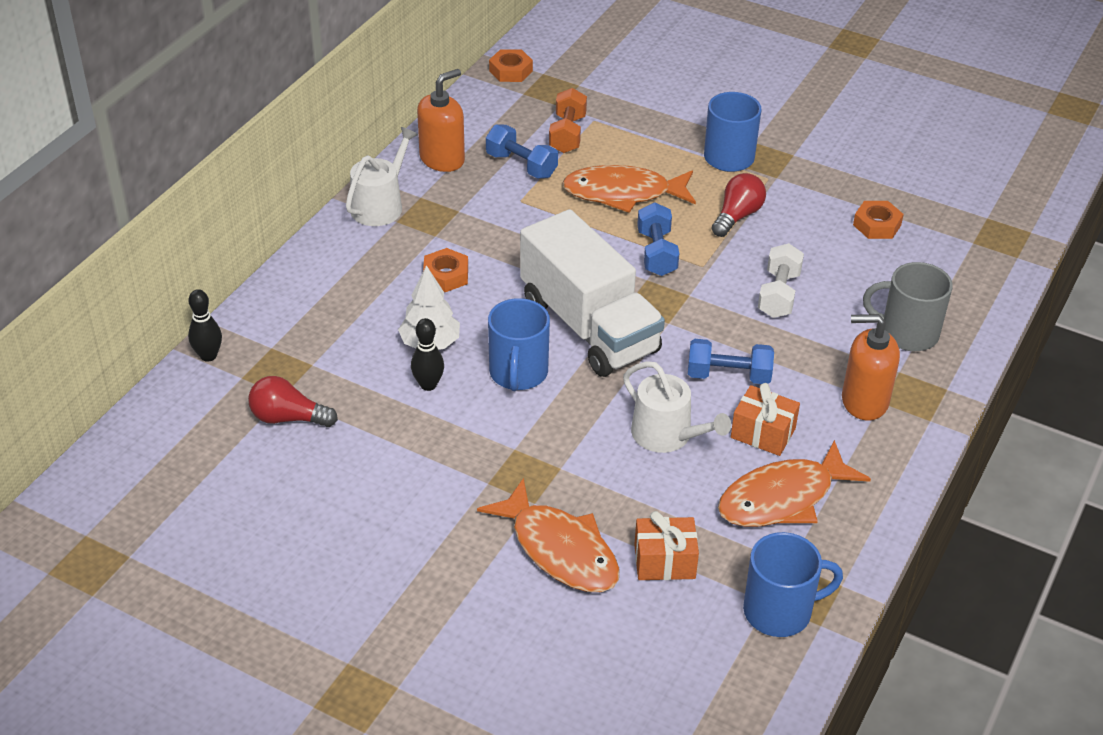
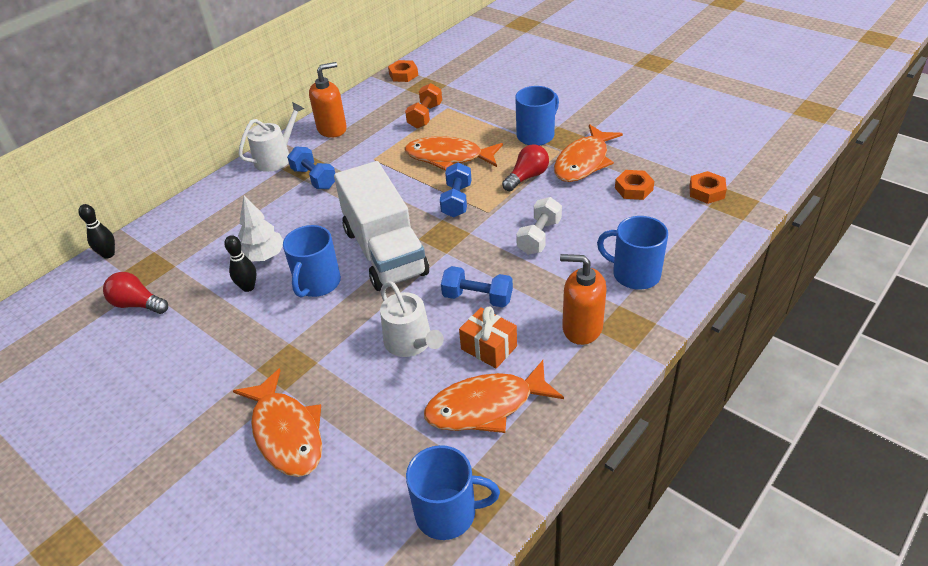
camera: 15 degrees right, 0 degrees up
(446, 275) = (298, 208): orange nut -> orange nut (706, 191)
(521, 165) = (384, 135): blue dumbbell -> blue dumbbell (314, 178)
(664, 561) = (366, 453): orange gift -> none
(803, 191) = (583, 162): none -> orange fish
(907, 333) = (634, 274): grey mug -> blue mug

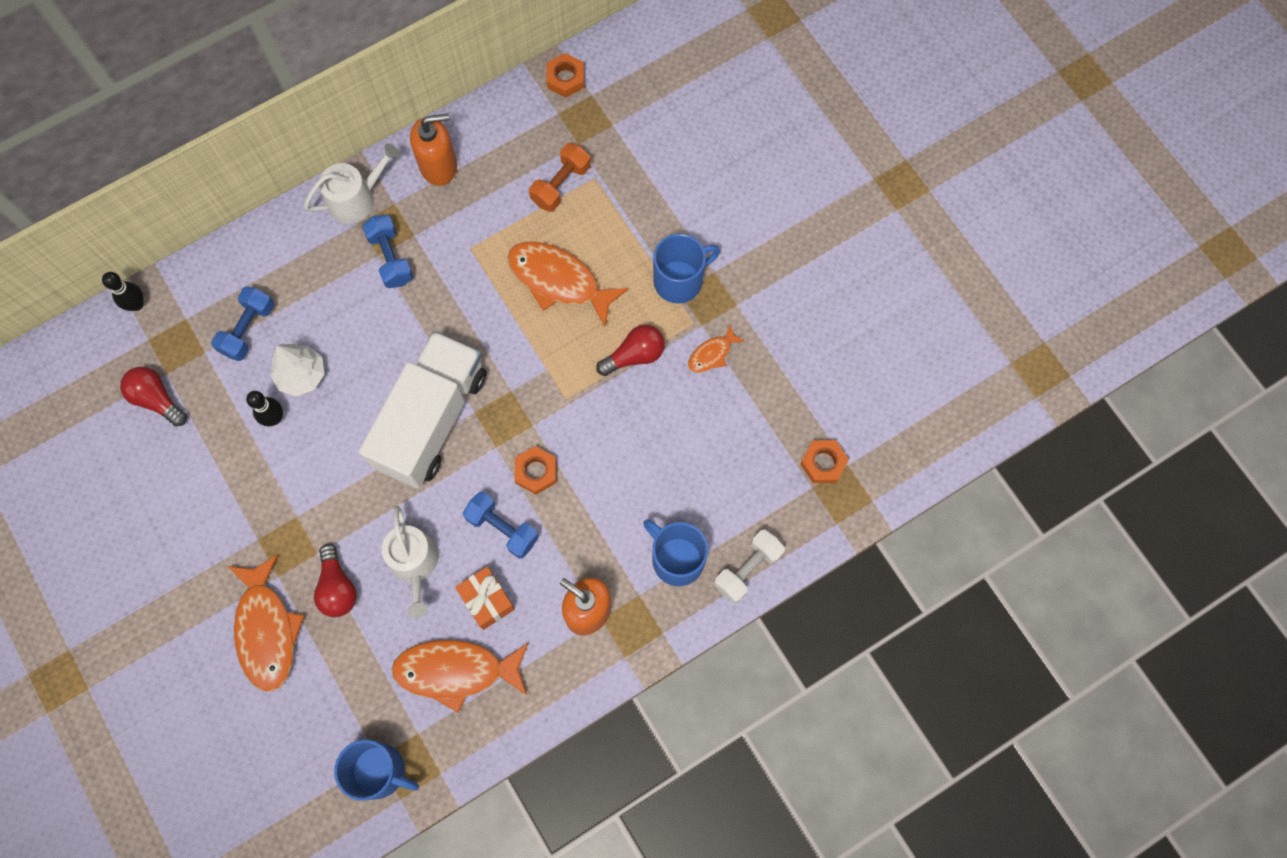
camera: 15 degrees right, 30 degrees up
(317, 283) = (347, 441): blue mug -> none
(345, 380) = (337, 587): none -> red light bulb
(385, 252) = (431, 419): white truck -> white truck turned 150 degrees counterclockwise
(456, 200) = (539, 365): blue dumbbell -> blue dumbbell (248, 329)
(539, 237) = (604, 462): white dumbbell -> white dumbbell (748, 569)
(583, 162) = (712, 354): orange fish -> orange fish, size x0.50
(633, 189) = (745, 425): orange nut -> orange nut (536, 472)

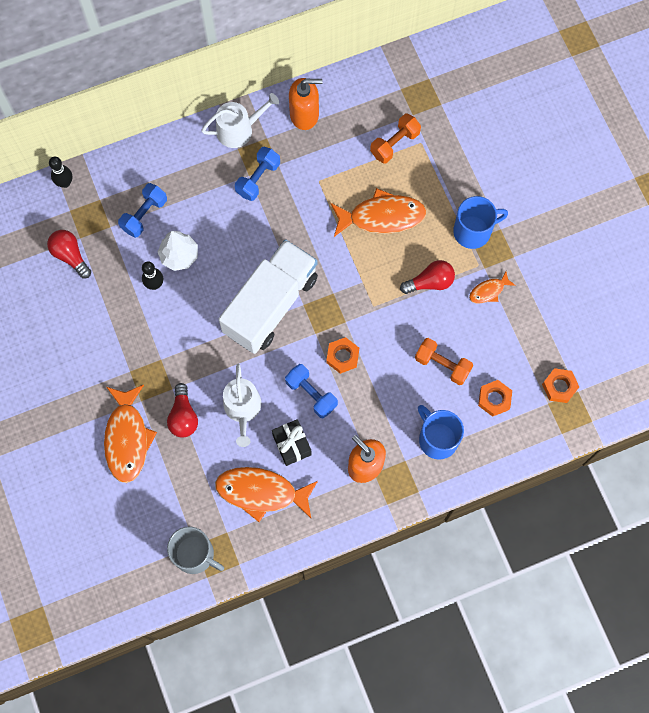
camera: 10 degrees right, 0 degrees up
(380, 771) = (195, 554): blue mug -> grey mug
(391, 258) = (258, 179): blue dumbbell -> blue dumbbell turned 45 degrees clockwise
(487, 600) = (292, 445): orange gift -> black gift
(559, 281) = (382, 217): orange fish -> orange fish turned 135 degrees clockwise
(565, 78) = (411, 63): orange nut -> orange nut (494, 399)
(667, 460) = (442, 365): none -> orange dumbbell
(748, 569) = (489, 455): white dumbbell -> none

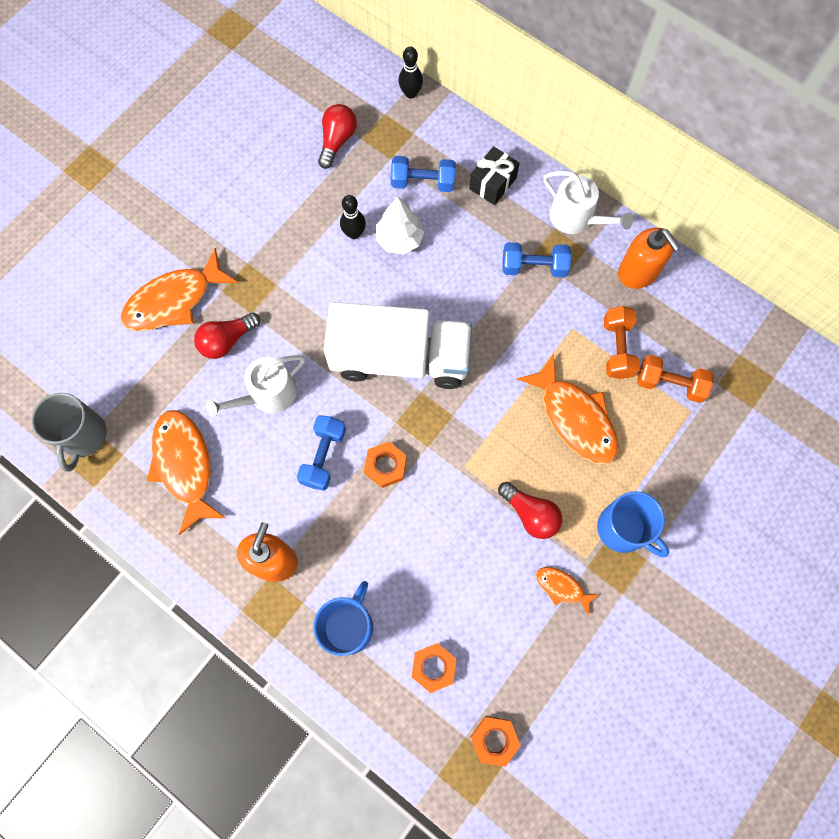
camera: 60 degrees right, 0 degrees up
(292, 445) = (255, 468): black gift -> black gift (492, 183)
(442, 365) = (440, 583): orange dumbbell -> orange dumbbell (617, 348)

